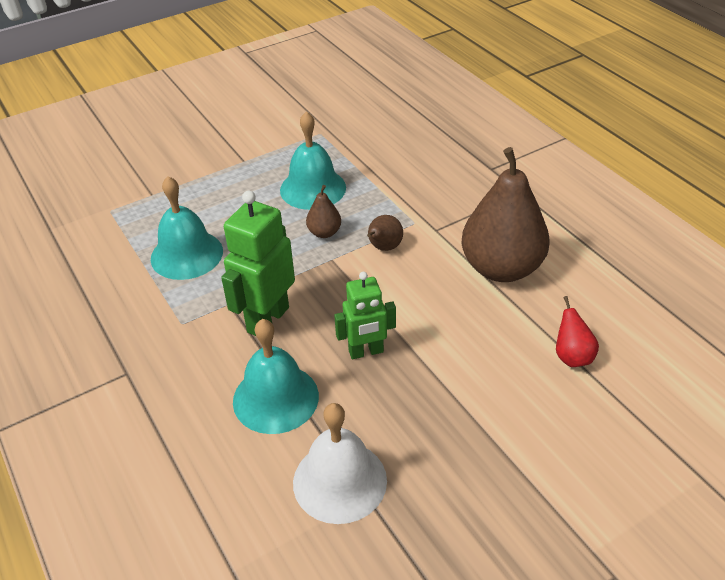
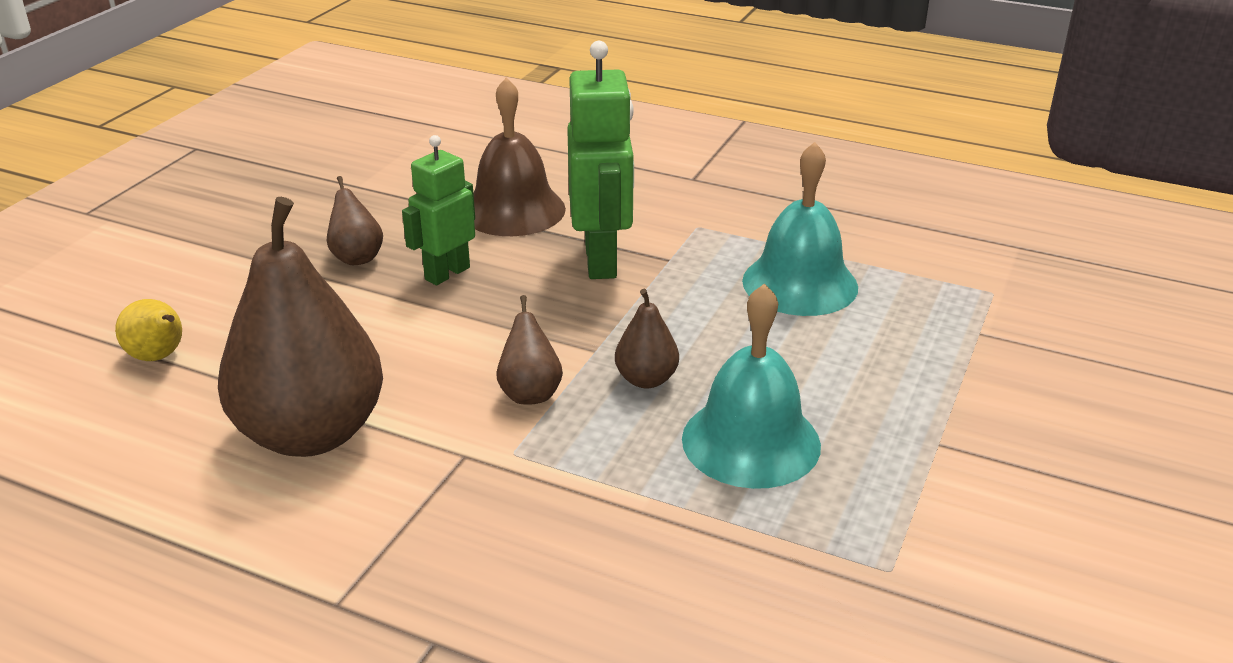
camera: 145 degrees right, 10 degrees down
(275, 398) = (513, 210): turquoise bell -> brown bell
(339, 481) = (390, 185): white bell -> none
(414, 396) = (357, 257): none -> brown pear
(572, 357) = (159, 357): red pear -> yellow pear

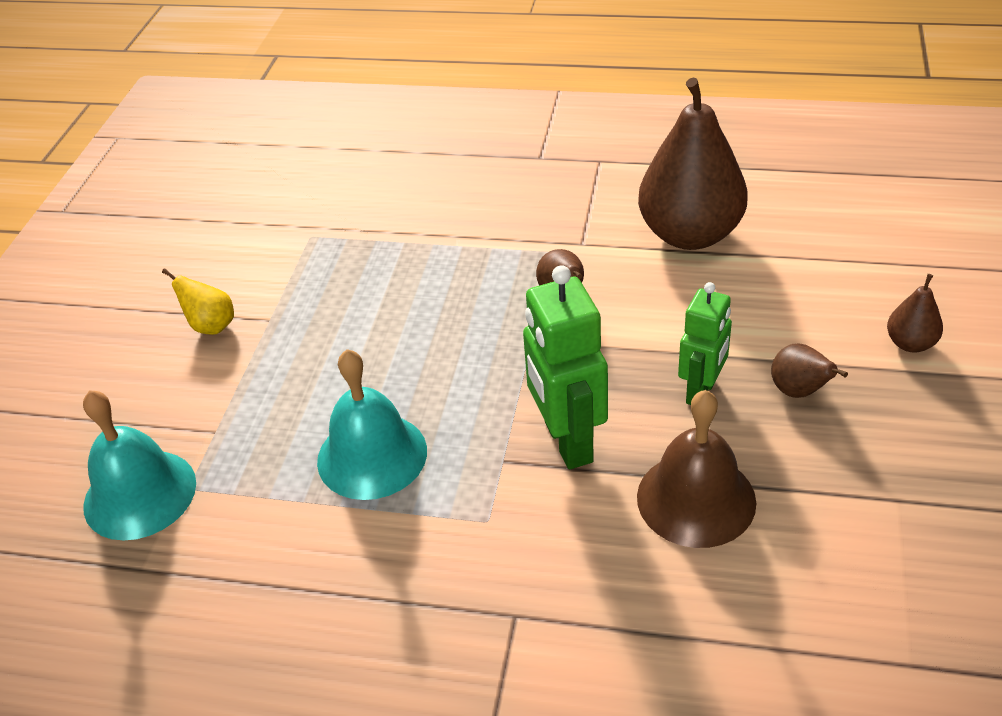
camera: 170 degrees right, 10 degrees up
(159, 357) = (853, 261): yellow pear -> yellow pear (211, 326)
(646, 379) = (483, 323): brown pear -> brown pear (910, 343)
(751, 441) = (398, 292): turquoise bell -> turquoise bell (140, 494)

